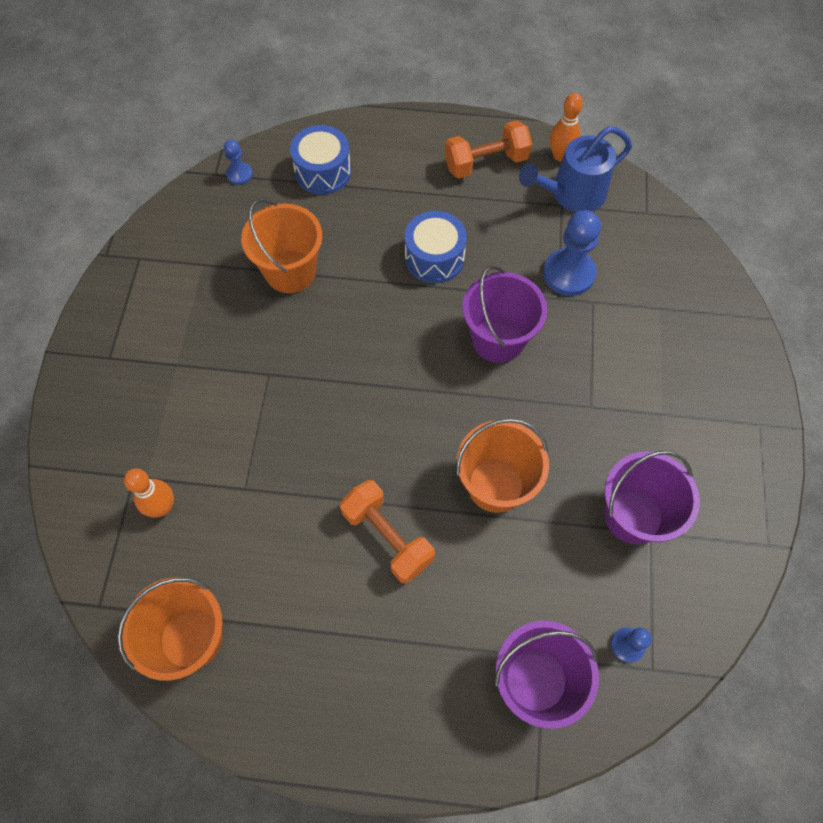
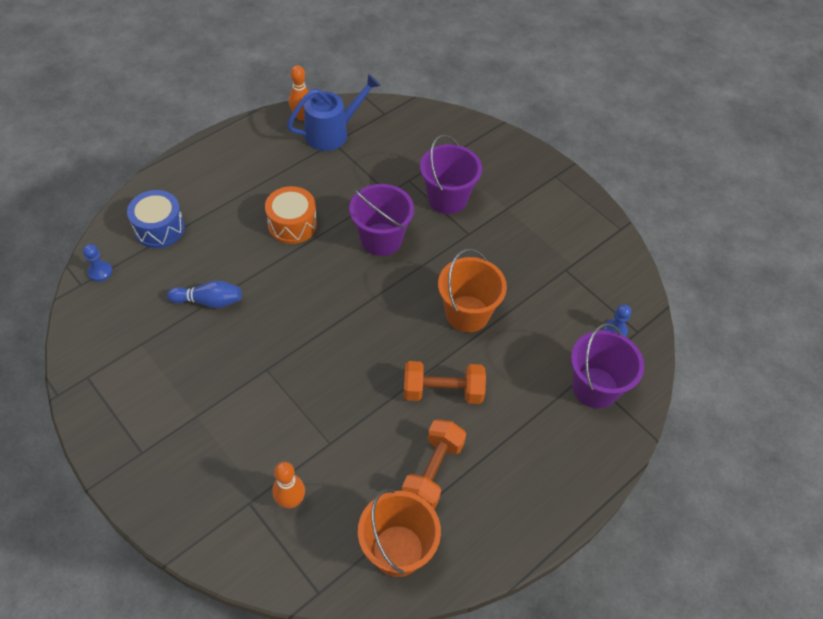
camera: 50 degrees left, 10 degrees down
(290, 271) = (209, 301): orange bucket -> blue bowling pin
(434, 258) = (292, 224): blue drum -> orange drum
(486, 163) = (261, 150): orange dumbbell -> orange dumbbell (432, 472)
(568, 274) = (379, 175): blue pawn -> none
(571, 194) = (332, 132): blue watering can -> blue watering can turned 135 degrees counterclockwise
(633, 516) = (549, 269): purple bucket -> purple bucket (447, 199)

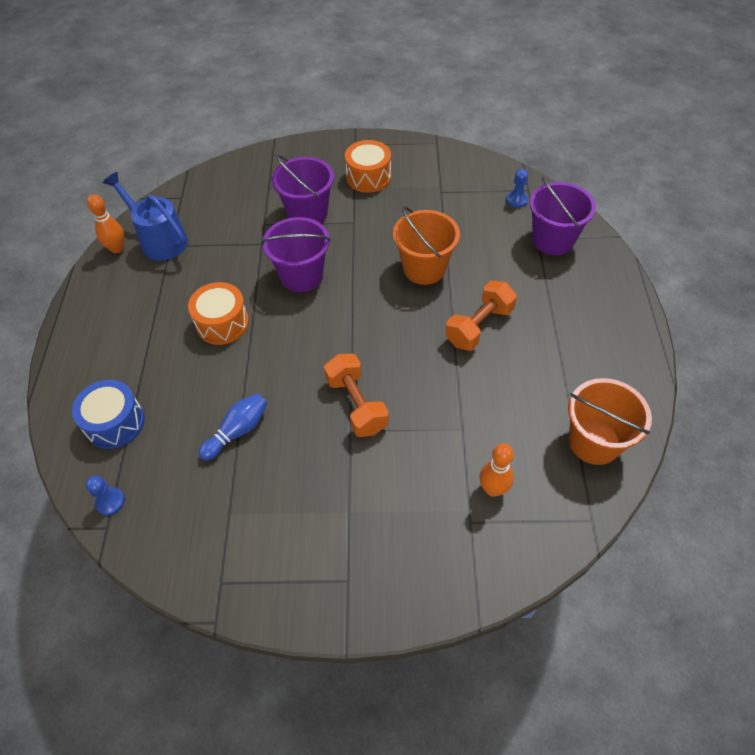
camera: 45 degrees left, 0 degrees up
(332, 132) = (159, 240): blue watering can -> blue watering can turned 60 degrees counterclockwise
(432, 472) = (543, 377): orange dumbbell -> orange dumbbell (356, 405)
(528, 210) = (368, 177): none -> orange drum

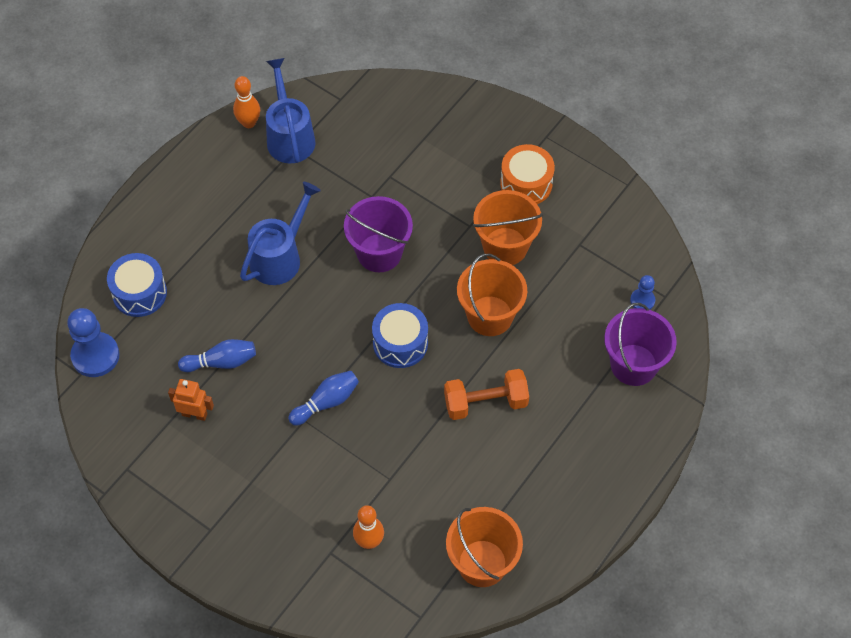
camera: 35 degrees right, 5 degrees up
(110, 502) = (95, 356): blue pawn -> blue pawn, size x1.88
(222, 323) = (280, 256): orange drum -> blue watering can
(248, 489) = (194, 414): none -> orange robot
(307, 213) = (437, 189): purple bucket -> none
(356, 405) = (326, 402): orange dumbbell -> blue bowling pin
(375, 326) = (400, 343): none -> blue drum
(391, 220) = (505, 246): none -> orange bucket

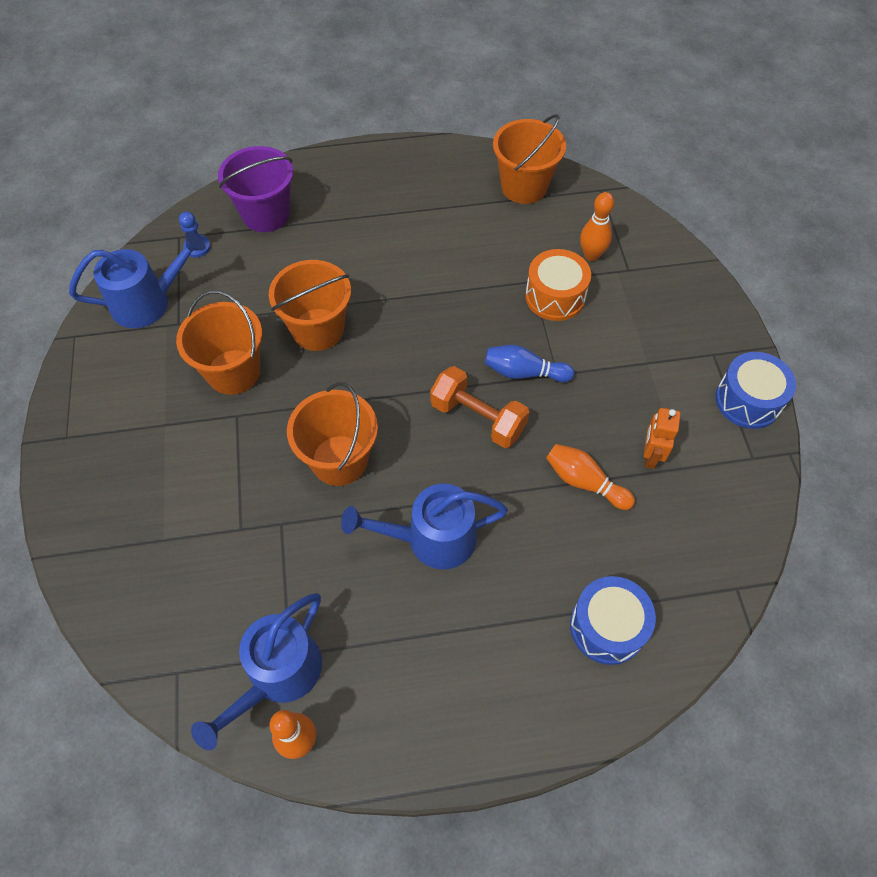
camera: 135 degrees left, 0 degrees up
(95, 356) = (707, 595): blue pawn -> none
(194, 414) = (650, 455): orange robot -> orange robot turned 45 degrees clockwise
(221, 362) = (584, 482): blue bowling pin -> orange bowling pin
(379, 253) = (339, 460): purple bucket -> orange bucket
(400, 343) = (413, 368): blue drum -> blue drum (748, 400)
(485, 403) = (401, 273): orange dumbbell -> orange dumbbell (478, 418)
(526, 184) = (143, 409): orange drum -> orange drum (555, 296)
(616, 240) = (149, 302): none -> blue watering can

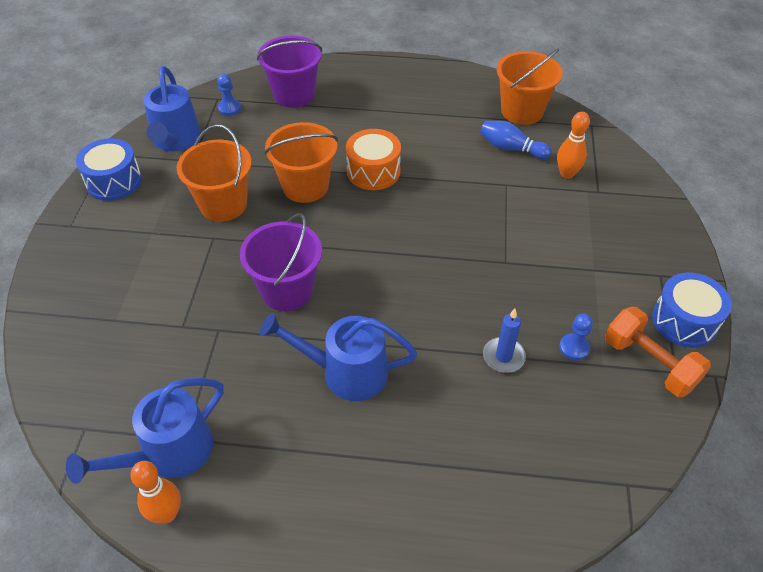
camera: 15 degrees right, 10 degrees down
(149, 302) = (175, 141): blue watering can -> blue watering can turned 90 degrees clockwise
(339, 460) = (287, 290): orange bucket -> purple bucket
(478, 418) = (421, 282): orange dumbbell -> orange dumbbell (649, 363)
(524, 372) = (475, 255): blue bowling pin -> blue bowling pin (511, 148)
(555, 296) = (523, 200): orange drum -> orange drum (373, 171)
(584, 482) = (503, 357): orange bowling pin -> blue candle
(607, 627) = (486, 488): blue drum -> blue drum (114, 181)
(650, 455) = (574, 347): orange robot -> blue pawn

